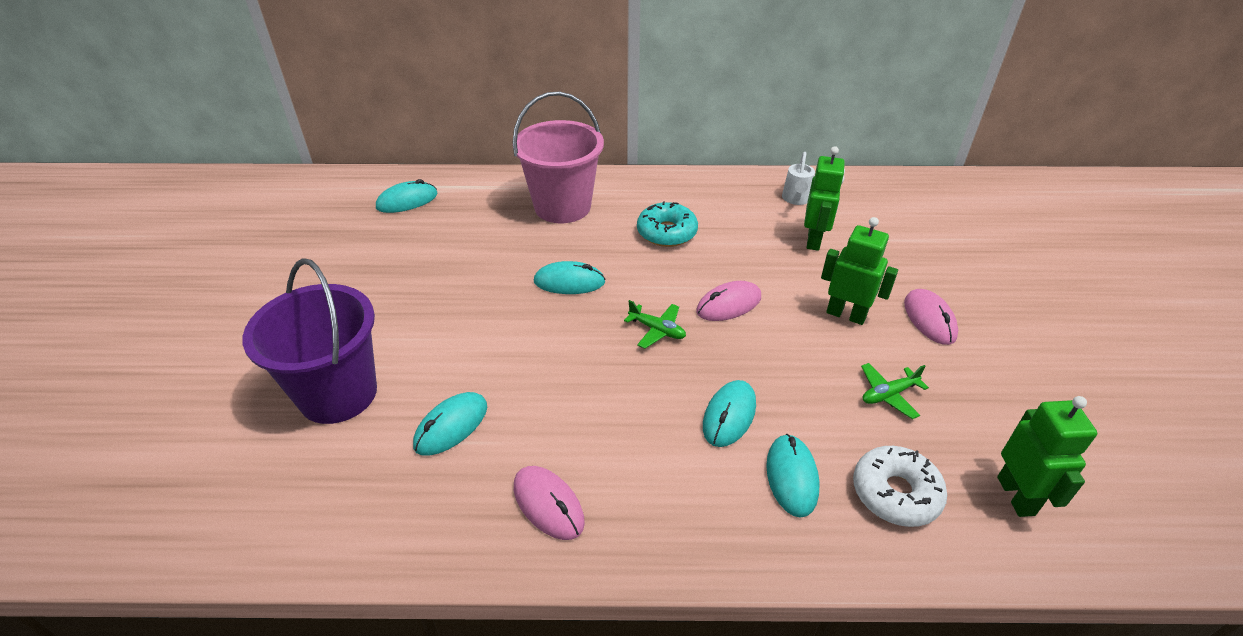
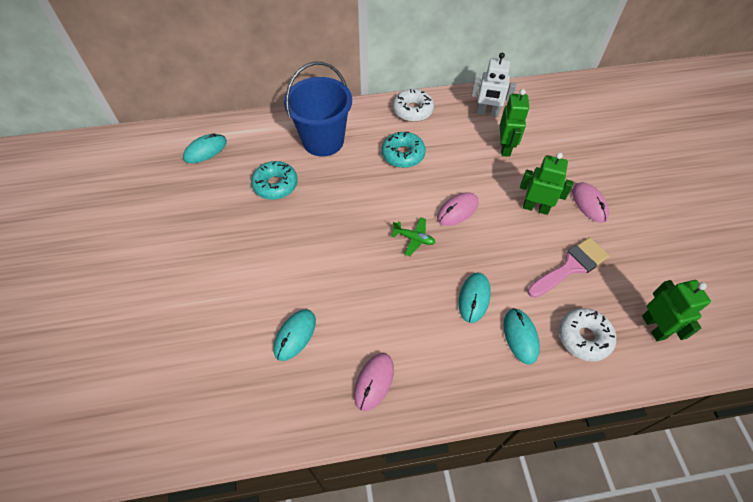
camera: 10 degrees left, 15 degrees up
(338, 394) = (209, 323): purple bucket -> none
(484, 247) = (275, 185): none -> turquoise donut
(548, 504) = (374, 382): pink mouse -> pink mouse turned 75 degrees clockwise
(562, 207) = (323, 141): pink bucket -> blue bucket
(569, 282) = (344, 207): turquoise mouse -> none
(692, 187) = (413, 110): none -> white donut
(796, 199) = (487, 113): white watering can -> white robot
(888, 395) = (570, 266): green plane -> pink brush

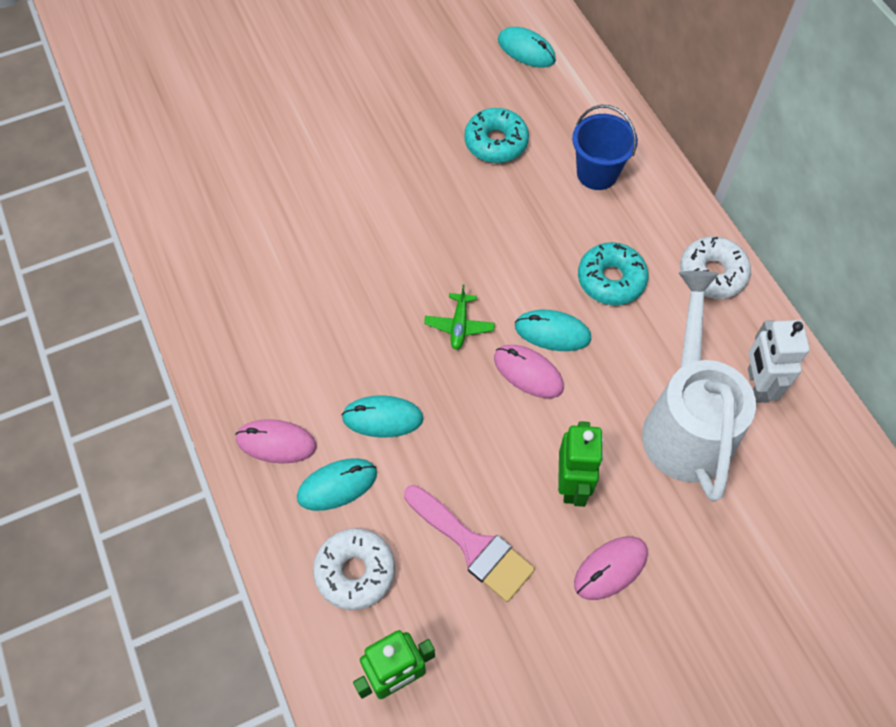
camera: 75 degrees right, 5 degrees up
(295, 335) = (280, 228): turquoise mouse -> turquoise mouse (552, 332)
(323, 141) = (597, 173): blue bucket -> blue bucket, size x0.65
(374, 382) = (238, 324): pink mouse -> pink mouse (276, 442)
(505, 148) = (685, 423): green robot -> white watering can

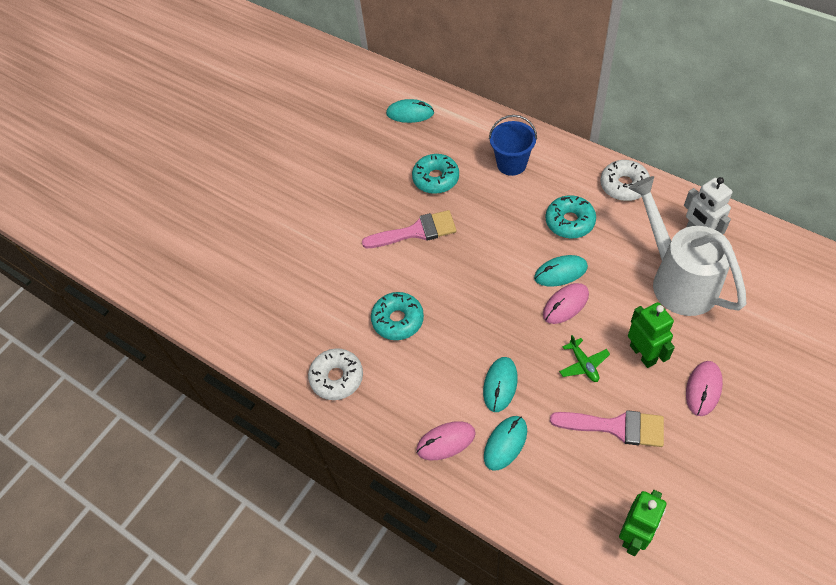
camera: 25 degrees left, 5 degrees down
(329, 279) = (398, 320): none -> turquoise donut
(355, 572) = (559, 488): white donut -> white donut (337, 378)
(382, 418) = (500, 385): turquoise mouse -> turquoise mouse turned 45 degrees counterclockwise
(426, 191) = (416, 231): none -> pink brush
(459, 325) = (502, 301): green plane -> green plane (583, 364)
(528, 373) = (565, 304): pink mouse -> pink mouse turned 45 degrees counterclockwise

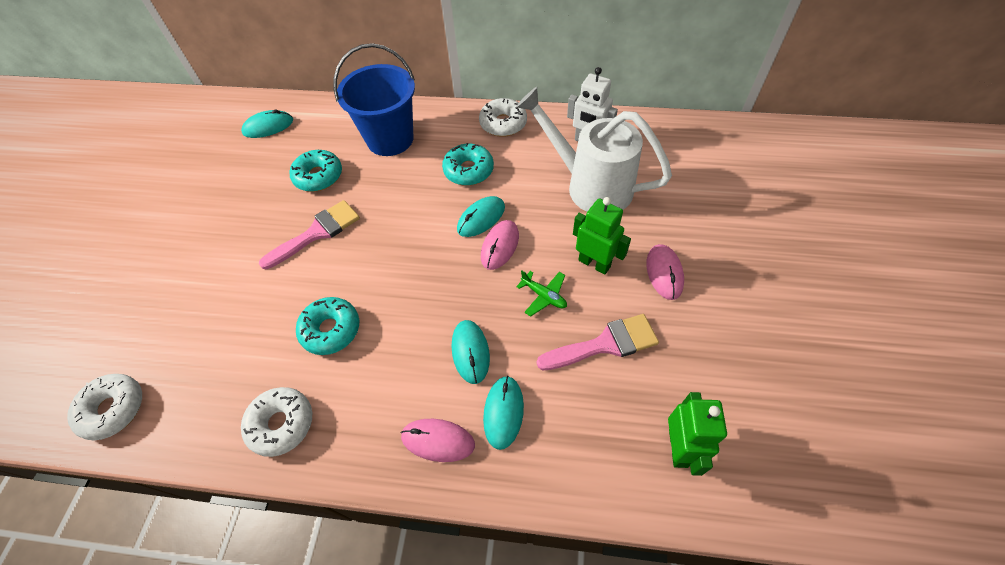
camera: 30 degrees left, 0 degrees up
(226, 315) = (113, 409): none -> white donut
(446, 441) = (438, 440): pink mouse -> pink mouse turned 60 degrees clockwise
(511, 164) = (390, 139): blue bucket -> blue bucket, size x1.54

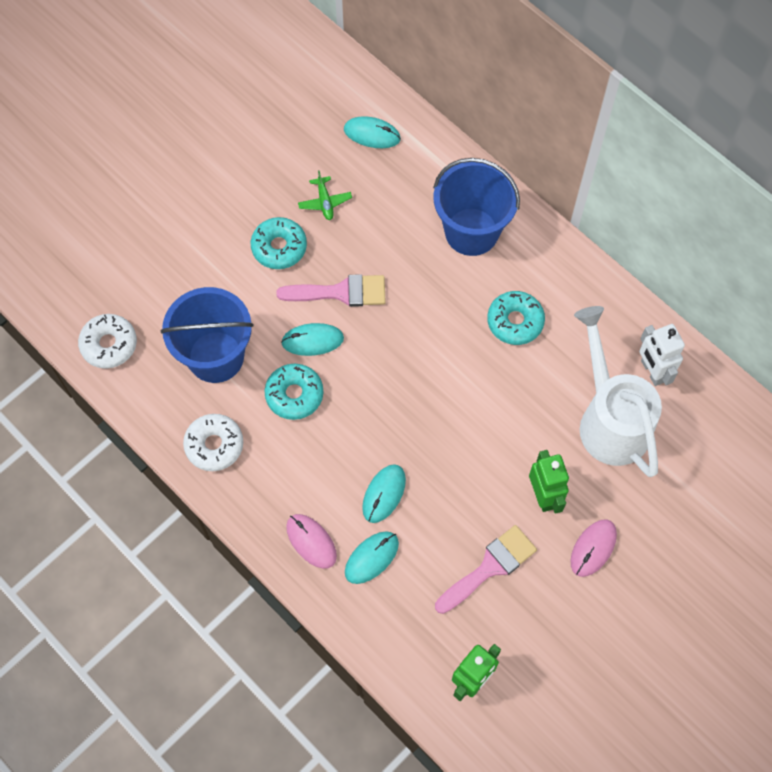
camera: 35 degrees right, 10 degrees up
(234, 348) = (216, 357): none -> blue bucket
(318, 176) = (380, 230): turquoise donut -> turquoise donut (279, 247)
(481, 218) = (486, 381): turquoise mouse -> turquoise mouse (312, 340)
(500, 246) = (480, 420): pink mouse -> none
(503, 123) = (590, 290): white donut -> none
(544, 296) = (477, 492): green plane -> green plane (325, 202)
(605, 344) = (490, 567): pink brush -> pink brush turned 60 degrees counterclockwise

